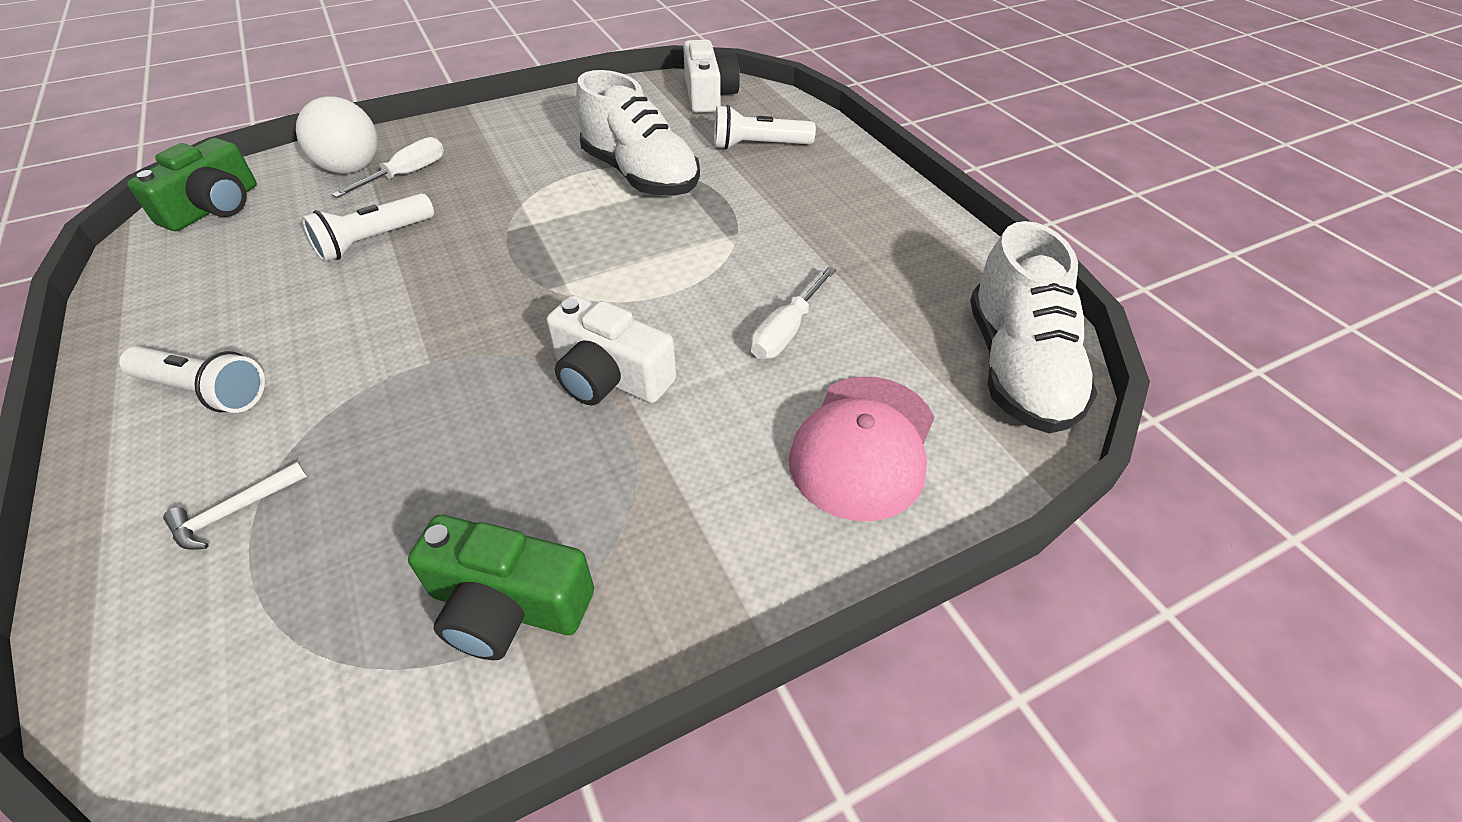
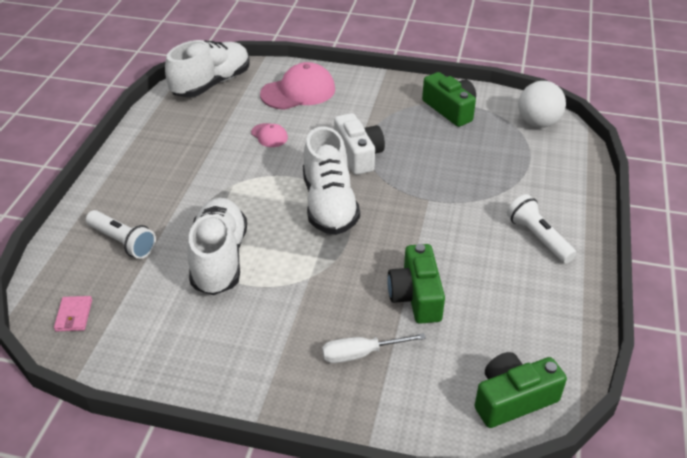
camera: 140 degrees left, 5 degrees down
(234, 512) = (532, 177): white hammer -> none
(351, 168) = (396, 388): white ball -> white ball (538, 123)
(374, 241) = (416, 296): white flashlight -> green camera
(577, 282) = (329, 204): none -> white shoe
(708, 95) = (74, 315): white camera -> pink wallet
(786, 331) = (269, 135): white screwdriver -> pink cap

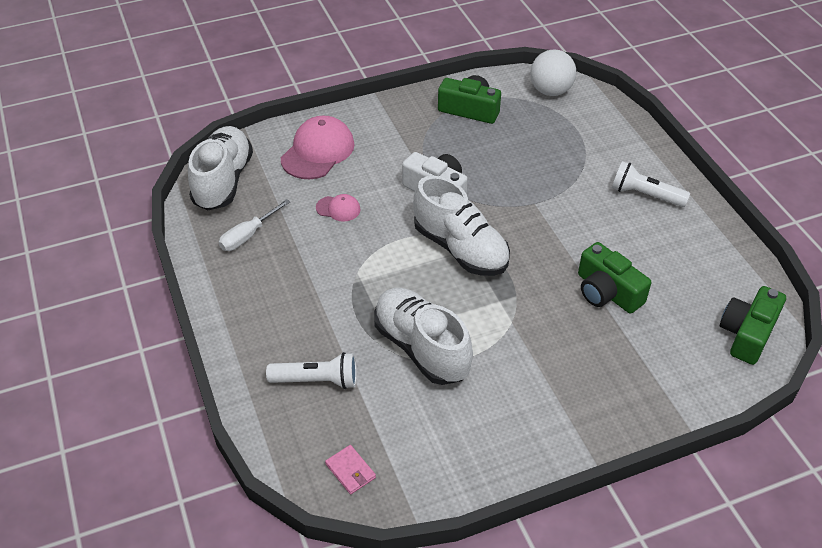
camera: 35 degrees left, 5 degrees up
(360, 354) = (615, 362): white screwdriver -> white screwdriver (248, 236)

